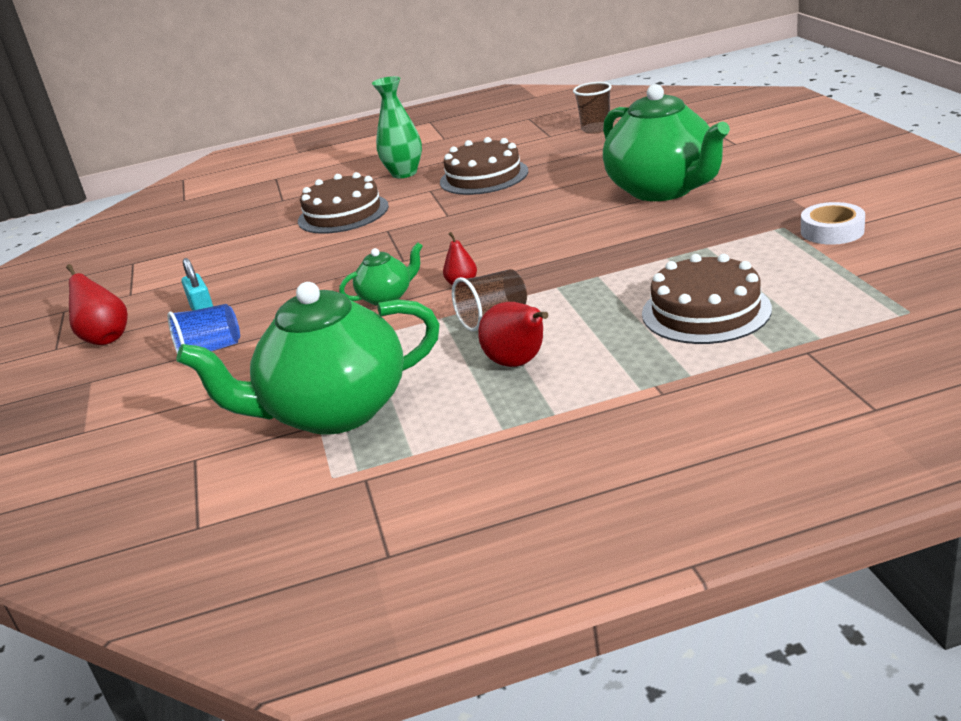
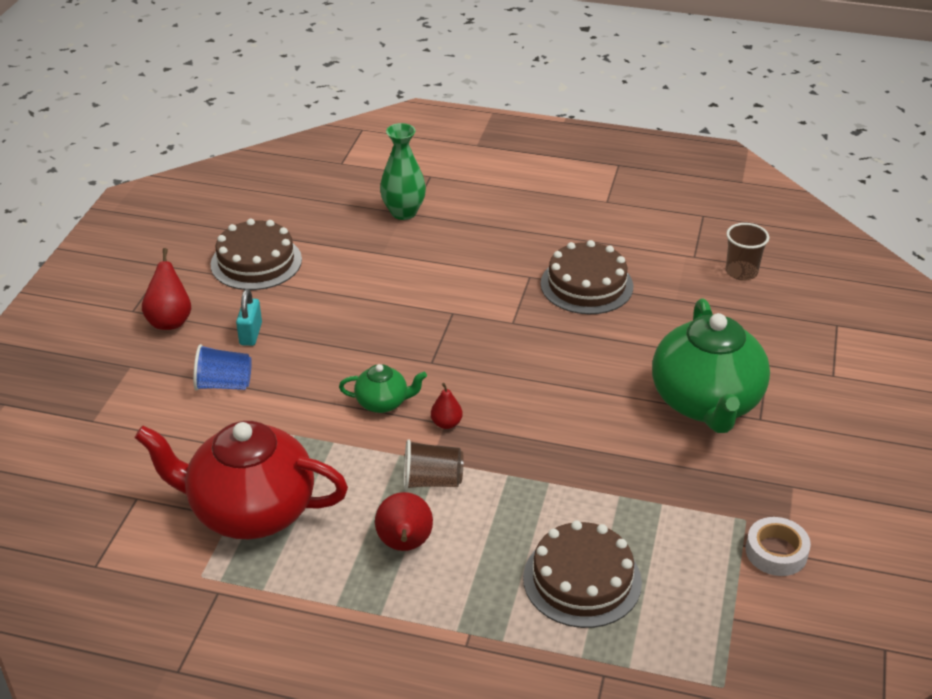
camera: 25 degrees right, 10 degrees up
(334, 412) = (250, 511): green teapot -> red teapot
(343, 213) = (439, 266): brown cake -> brown cake (256, 262)
(404, 173) = (531, 237): green vase -> green vase (403, 212)

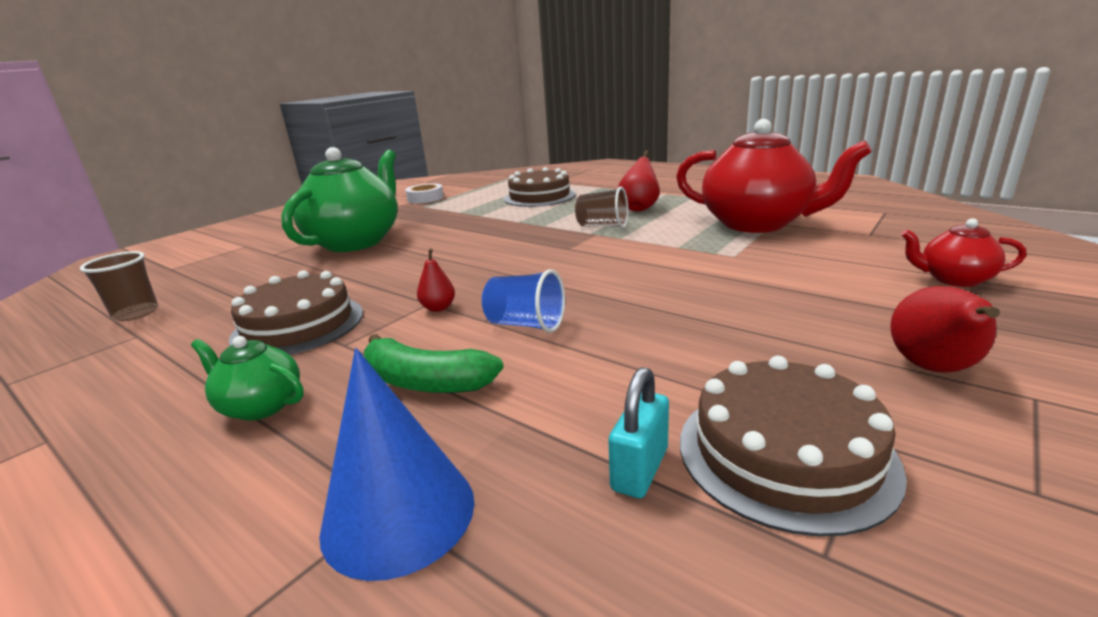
camera: 155 degrees left, 15 degrees down
(106, 418) = (953, 279): none -> red teapot
(224, 384) = (804, 290): blue cup -> blue cup (526, 324)
(250, 334) = (776, 333): turquoise padlock -> turquoise padlock (640, 469)
(383, 403) = (619, 263): green teapot -> green teapot (261, 405)
(403, 212) = (398, 514): green vase -> blue cone
(446, 423) = (568, 248): red pear -> red pear (438, 308)
(447, 262) = (425, 382): none -> green banana

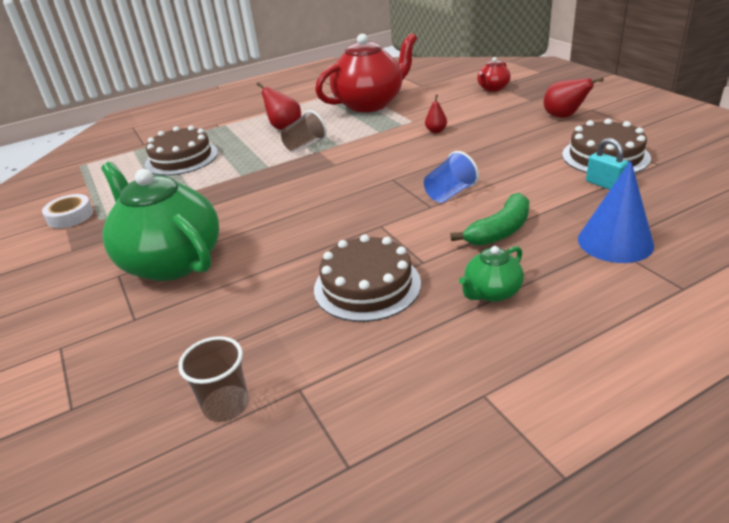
camera: 65 degrees left, 10 degrees up
(438, 308) = (394, 222): red pear -> red pear (436, 131)

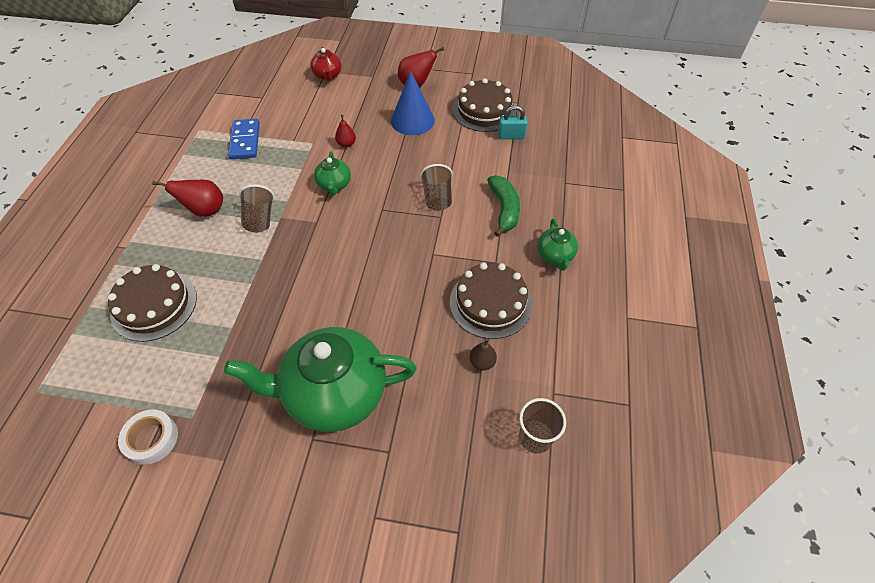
camera: 55 degrees left, 20 degrees up
(286, 319) = (482, 362): none -> brown pear
(370, 104) = (245, 141): red teapot -> blue domino
(384, 150) = (334, 185): none -> green teapot
(450, 193) = (437, 198): blue cup -> brown cup
(615, 242) = (565, 178): blue cone -> blue cone (412, 120)

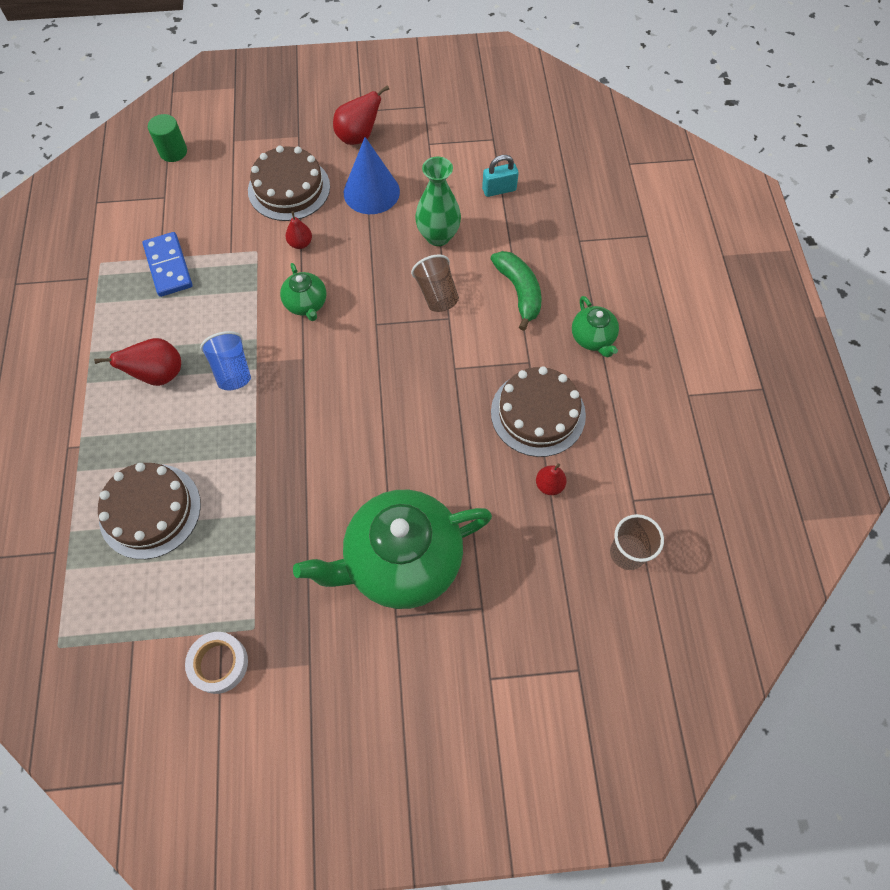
camera: 15 degrees left, 10 degrees up
(260, 219) = (232, 370): brown cup -> blue cup
(281, 71) = (173, 152): none -> green cylinder
(327, 76) = (238, 146): red teapot -> none
(452, 158) = (438, 236): none -> green vase
(482, 362) = (549, 485): brown pear -> red pear
(484, 111) = (455, 159): brown cake -> brown cake (289, 188)

